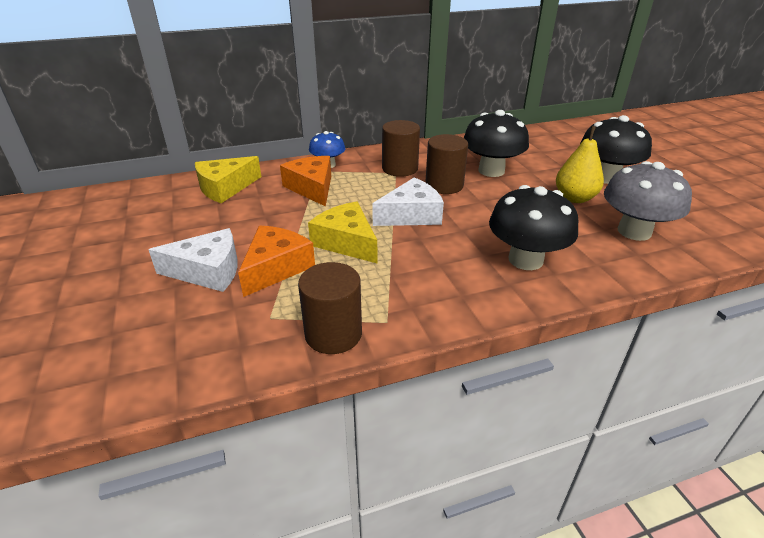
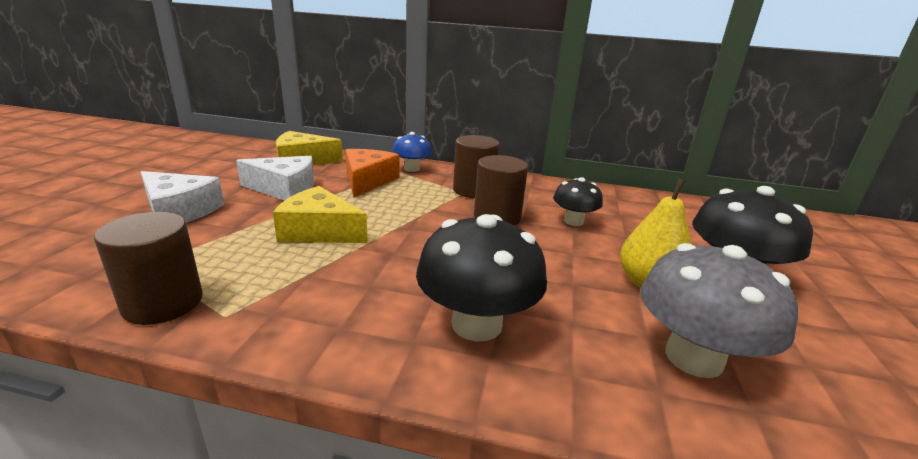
camera: 30 degrees right, 10 degrees down
(276, 268) = (228, 228): orange cheese -> none
(346, 242) = (319, 231): yellow cheese -> yellow cheese turned 60 degrees counterclockwise
(411, 215) = (419, 231): white cheese -> white cheese (284, 189)
(491, 171) = (573, 221): black mushroom -> black mushroom, size x0.58

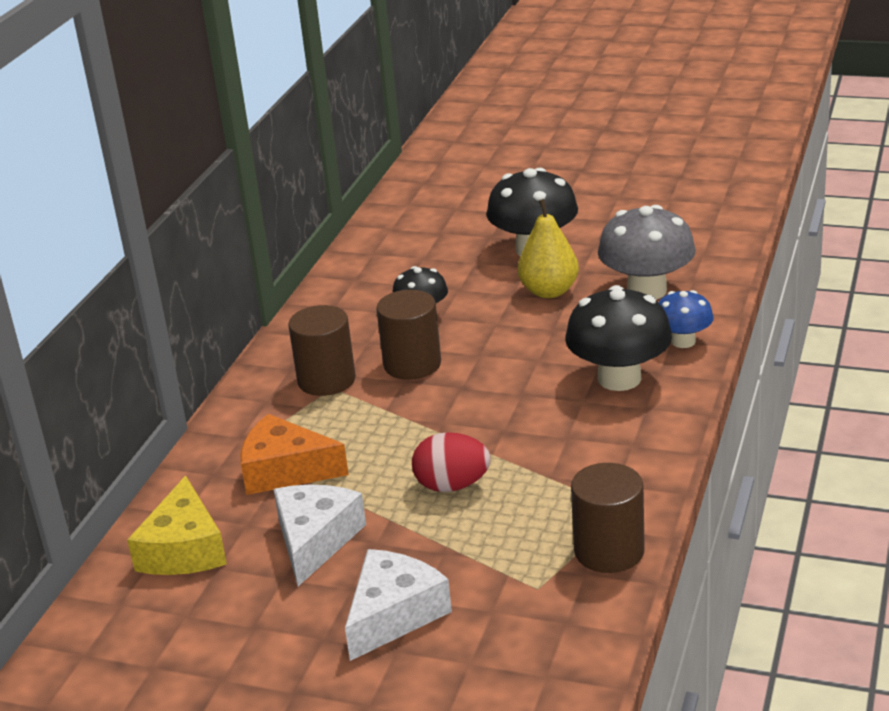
camera: 80 degrees left, 5 degrees up
(319, 231) = (452, 486): yellow cheese -> red egg
(411, 169) = (235, 435): blue mushroom -> blue mushroom (683, 341)

